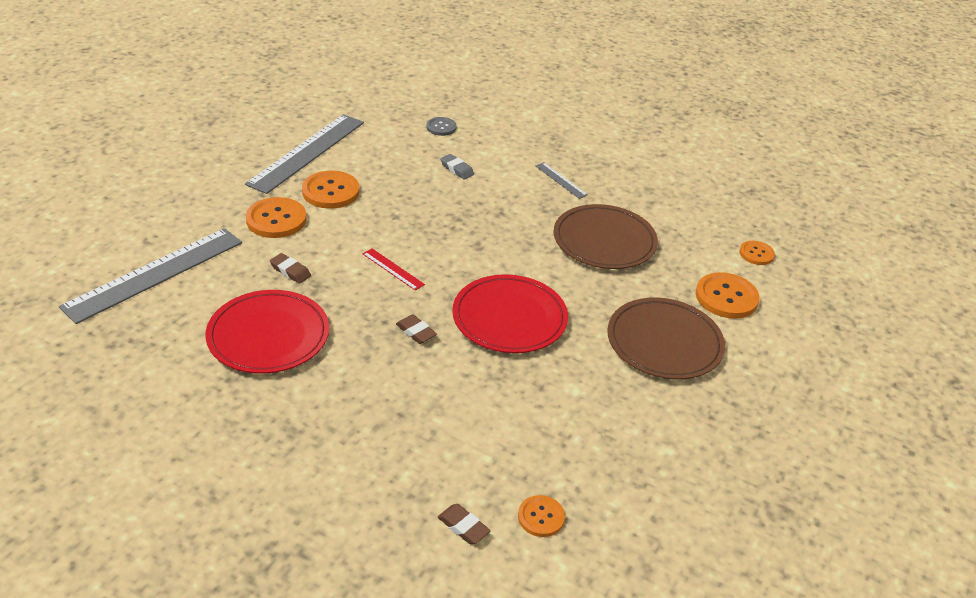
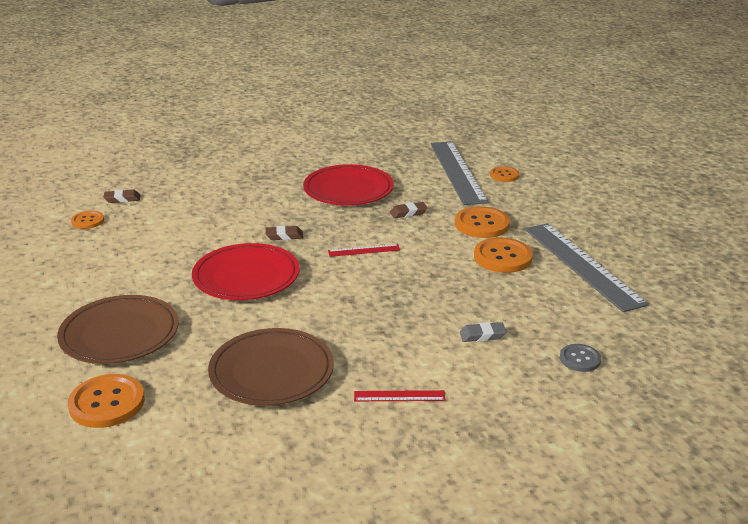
camera: 130 degrees right, 10 degrees down
(561, 180) = (399, 396): grey ruler -> red ruler
(756, 254) = (121, 471): orange button -> orange button (504, 175)

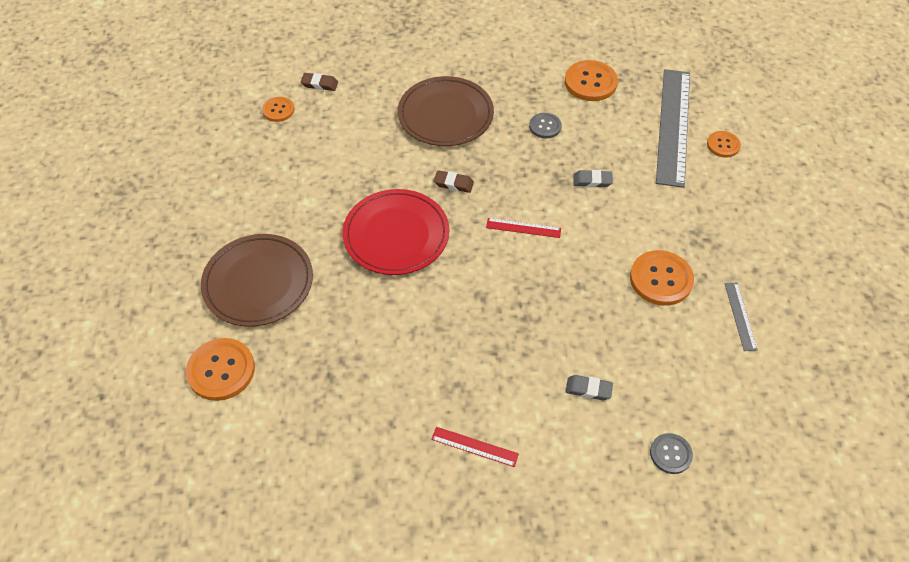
camera: 20 degrees right, 25 degrees up
(271, 371) = (372, 376): brown plate -> brown plate (445, 115)
(348, 189) = (545, 126): red plate -> grey button
(408, 213) = (592, 181): brown eraser -> grey eraser
(482, 224) = (662, 220): orange button -> orange button (590, 82)
(582, 265) = (740, 316): grey ruler -> grey ruler, size x0.43

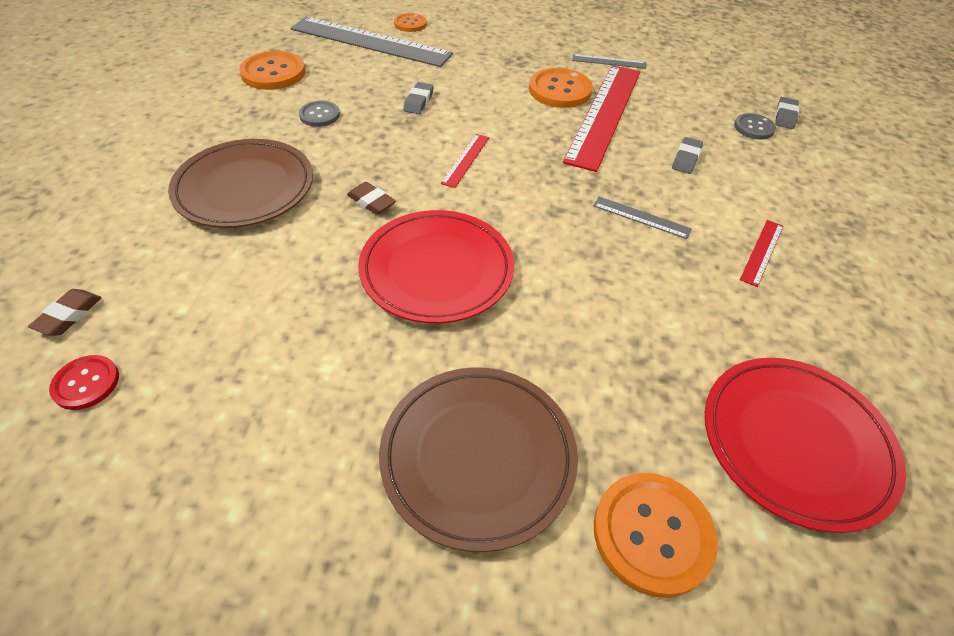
camera: 80 degrees left, 5 degrees down
(278, 110) = (86, 383): orange button -> red button
(290, 452) = (795, 442): none -> red plate
(453, 184) = (371, 202): brown eraser -> brown eraser turned 75 degrees counterclockwise
(491, 355) = (641, 217): none -> grey ruler
(635, 319) = (604, 114): none -> red ruler
(709, 488) = (785, 116): none -> grey eraser

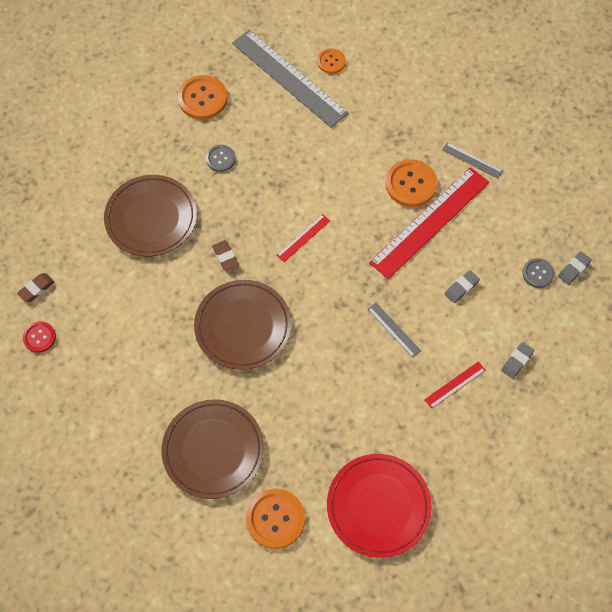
camera: 25 degrees right, 15 degrees up
(418, 101) = (296, 165): grey eraser -> grey eraser (517, 361)
(437, 270) = (243, 326): red plate -> brown plate

